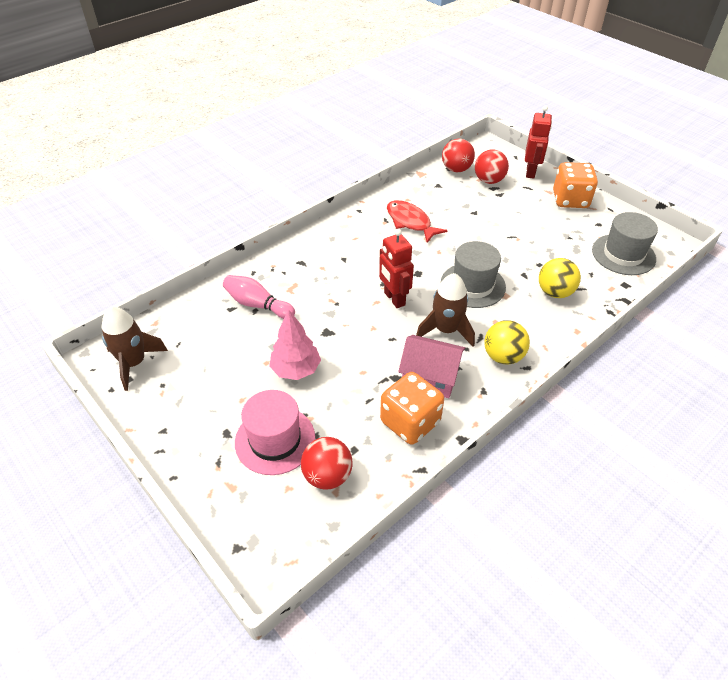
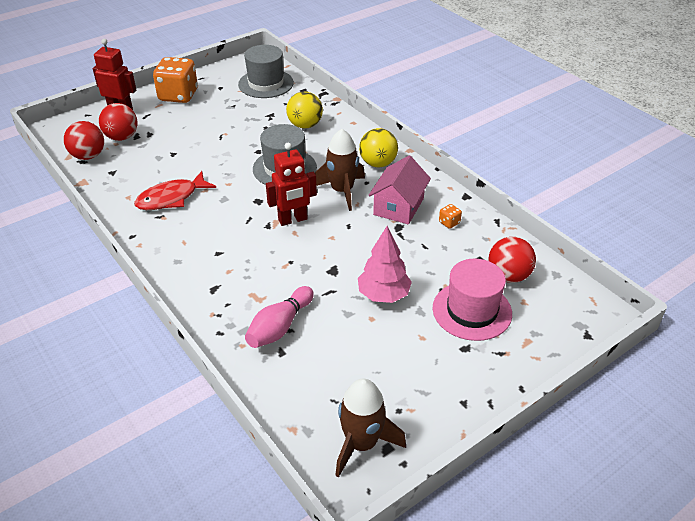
camera: 85 degrees left, 5 degrees down
(410, 422) = (449, 223): orange dice -> orange dice, size x0.40

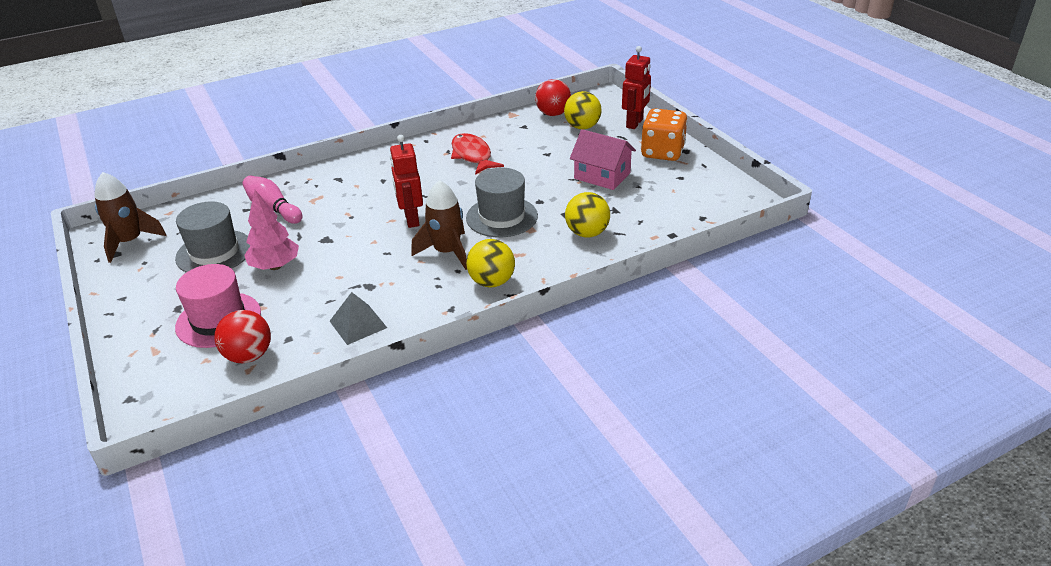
camera: 100 degrees right, 5 degrees down
(122, 137) = (582, 127): red ball -> yellow ball
(266, 83) = (689, 208): grey hat -> grey hat (214, 252)
(398, 206) = (404, 289): pink house -> pink house (602, 176)
(449, 223) = (358, 324): orange dice -> grey pyramid

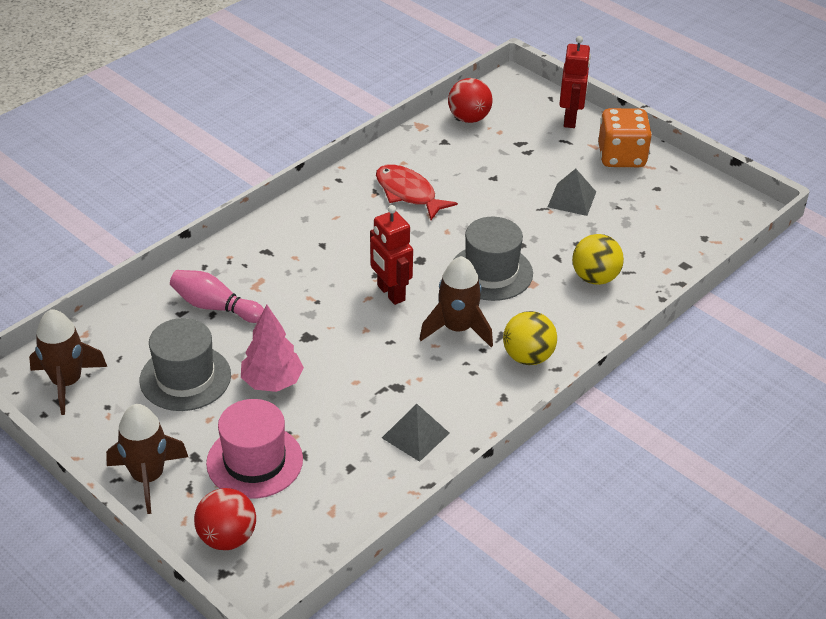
camera: 20 degrees left, 5 degrees up
(131, 316) = (148, 477): none -> brown rocket
(249, 356) = (321, 496): red ball -> red ball (227, 538)
(582, 127) = (513, 133): yellow ball -> none
(602, 176) = (571, 199): pink house -> grey pyramid

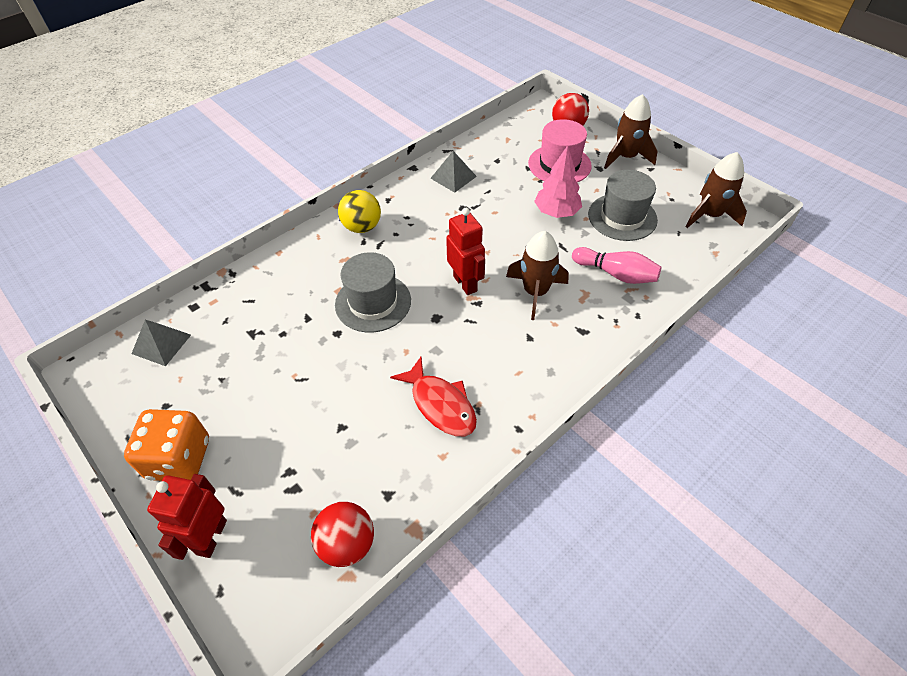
camera: 175 degrees left, 10 degrees up
(457, 328) = (412, 250): brown rocket -> brown rocket (535, 292)
(571, 199) = (265, 391): grey pyramid -> grey pyramid (161, 344)
(595, 278) = (281, 295): yellow ball -> none

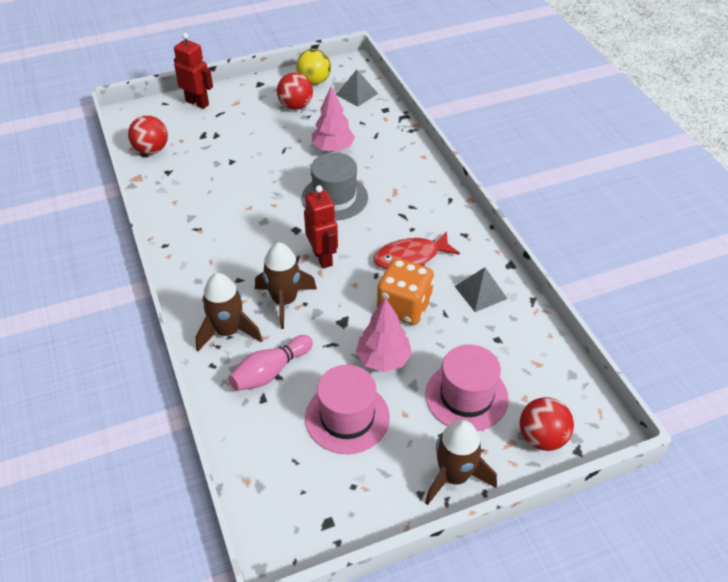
camera: 110 degrees right, 5 degrees down
(179, 458) = (258, 95): orange dice -> orange dice (404, 307)
(200, 401) = (296, 106): none -> red ball
(285, 331) = (333, 148): none -> pink tree
(362, 227) = (431, 209): yellow ball -> yellow ball (314, 81)
(440, 404) = (214, 211): red fish -> red fish (411, 257)
(465, 283) = (323, 258): red robot -> red robot turned 105 degrees counterclockwise
(622, 217) = (347, 417): grey hat -> pink hat
(709, 215) = (305, 512): brown rocket -> brown rocket (228, 331)

